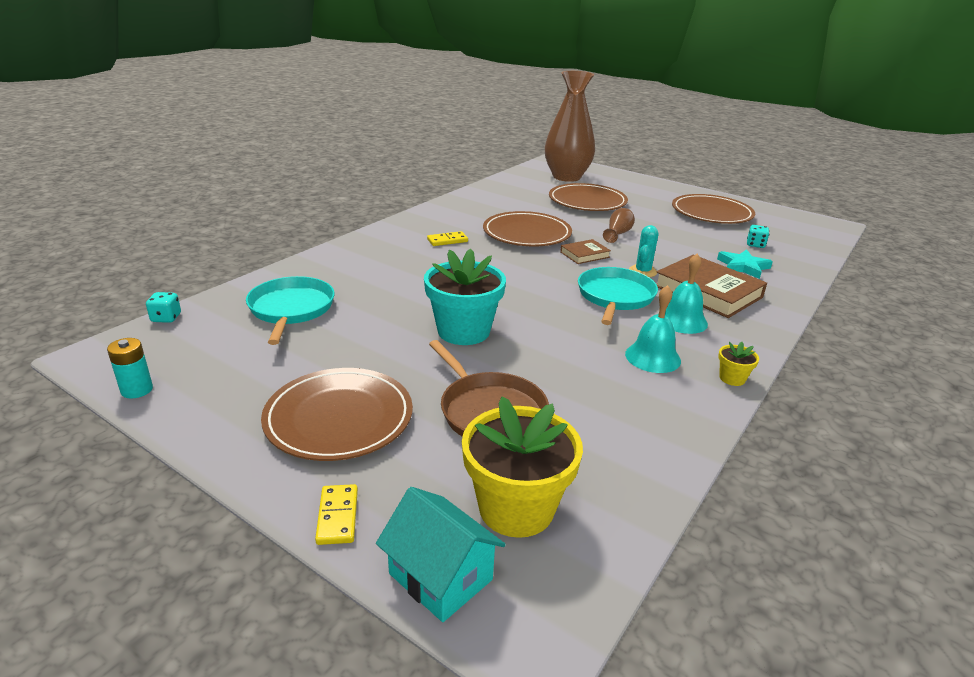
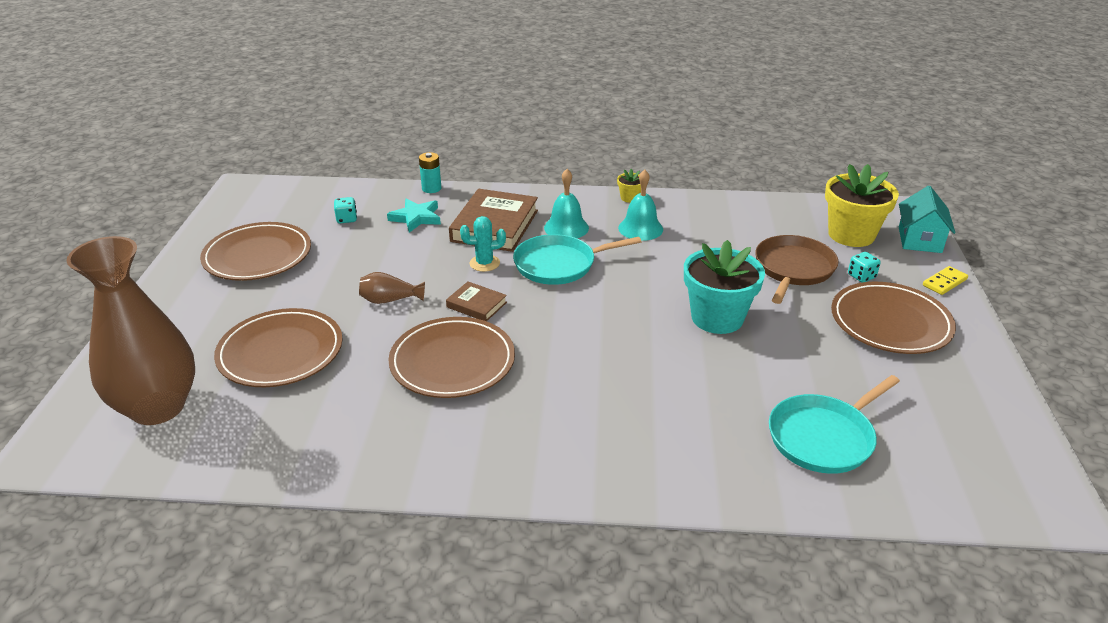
camera: 120 degrees left, 5 degrees up
(137, 390) = (1027, 439): turquoise battery -> turquoise battery (431, 188)
(166, 318) = (959, 516): turquoise dice -> turquoise dice (861, 276)
(447, 240) = (538, 414): yellow domino -> none

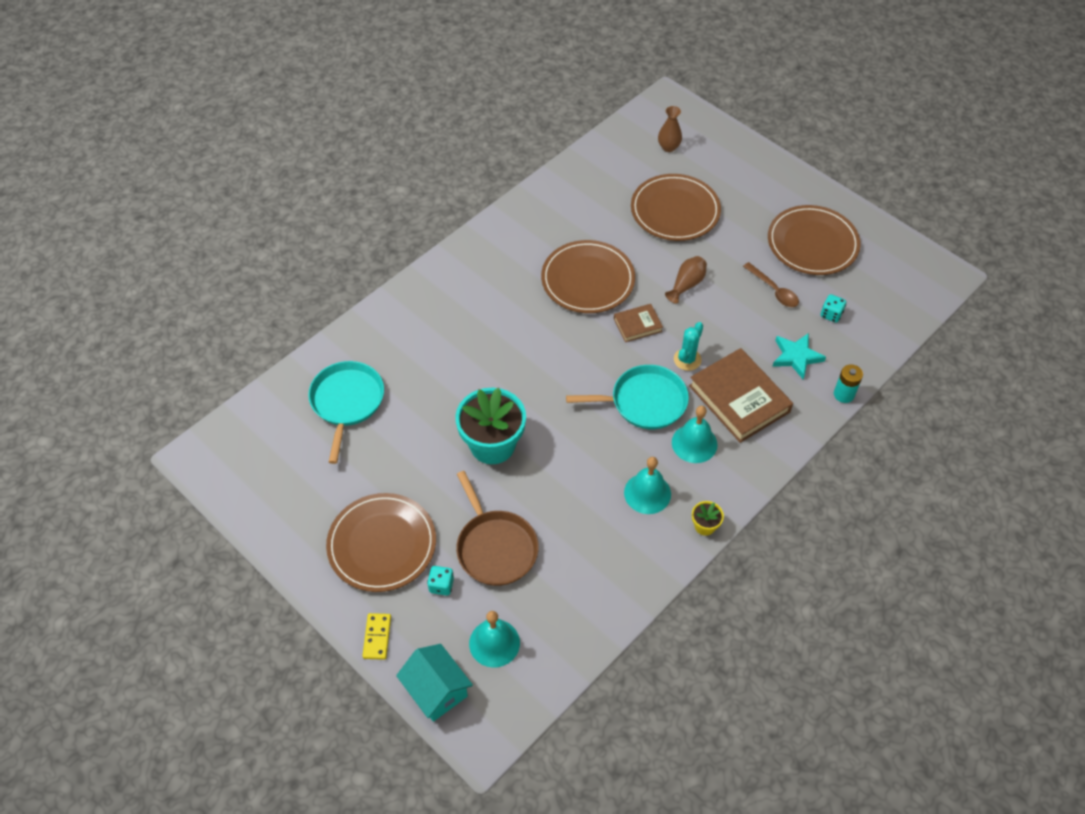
camera: 130 degrees right, 20 degrees up
(158, 407) = (668, 147): brown vase -> brown vase, size x0.40
(346, 253) = (774, 290): none -> brown spoon
(559, 264) = (644, 402): turquoise pan -> turquoise pan turned 60 degrees clockwise
(851, 235) = (494, 643): yellow flower pot -> turquoise bell

